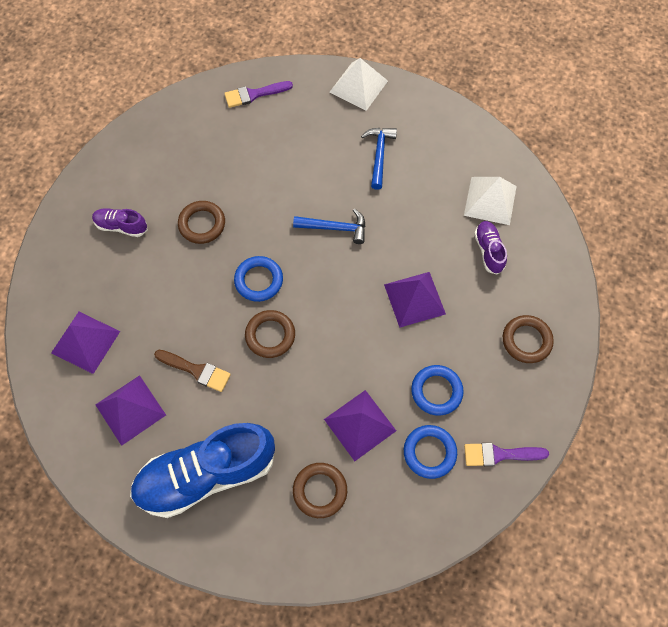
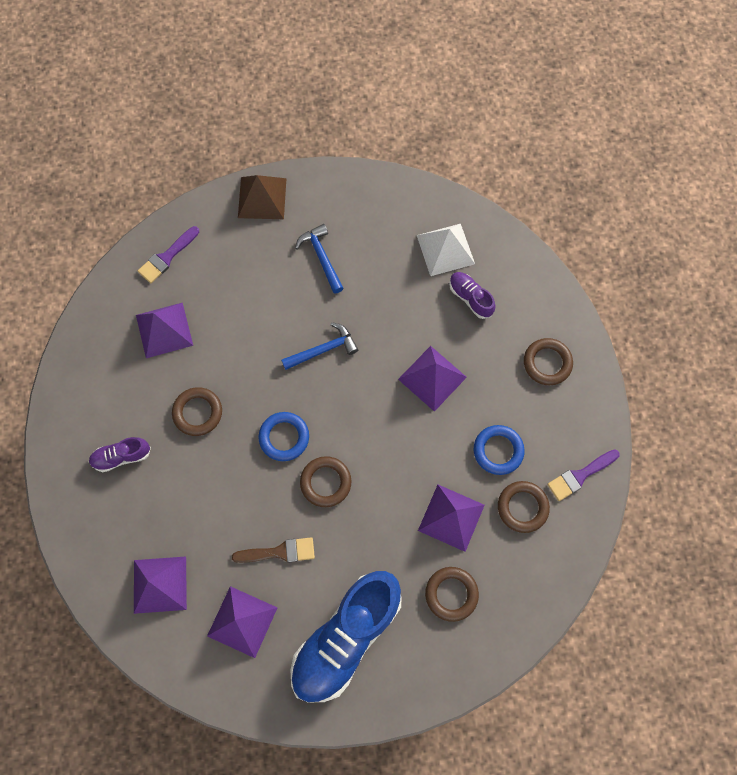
camera: 30 degrees left, 5 degrees up
(216, 147) = (164, 330): none -> purple pyramid
(358, 86) = (262, 198): white pyramid -> brown pyramid
(429, 452) = (522, 507): blue ring -> brown ring

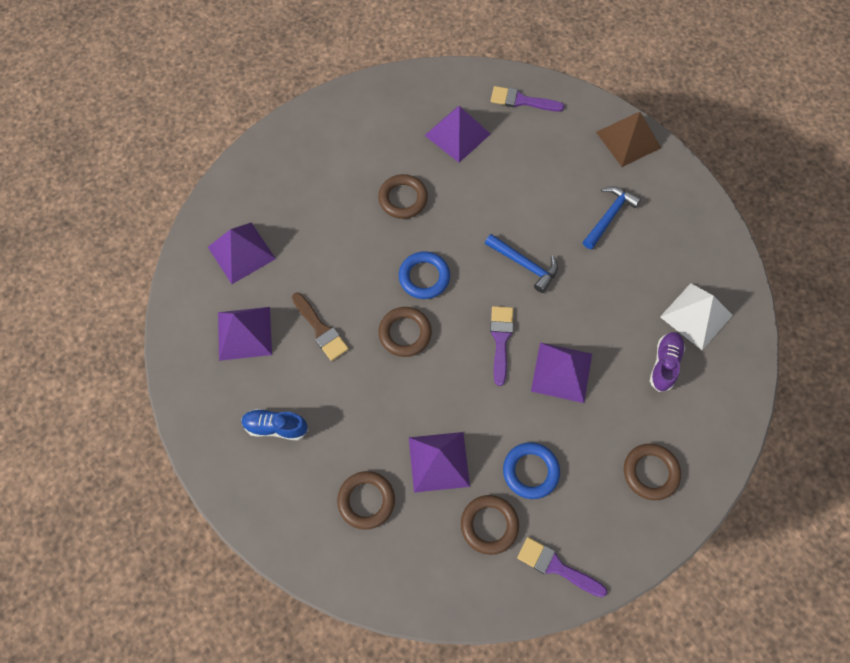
camera: 60 degrees right, 5 degrees down
(121, 456) = (331, 165): purple shoe -> none
(346, 637) = (276, 427): blue shoe -> blue shoe, size x0.45
(377, 408) = (501, 340): none -> purple brush

